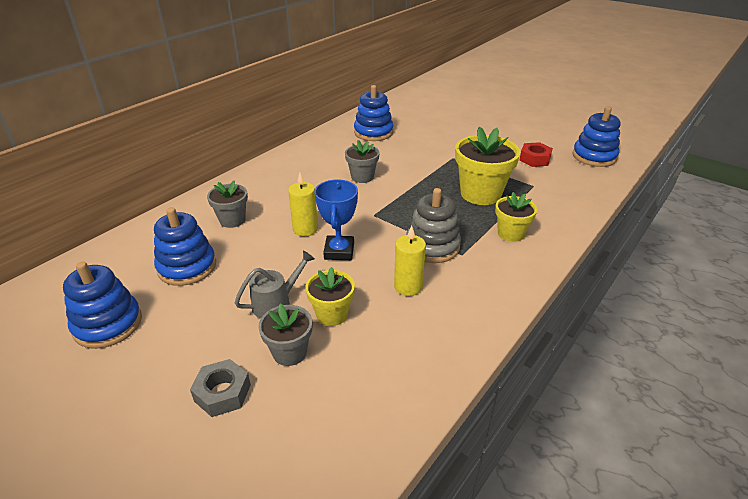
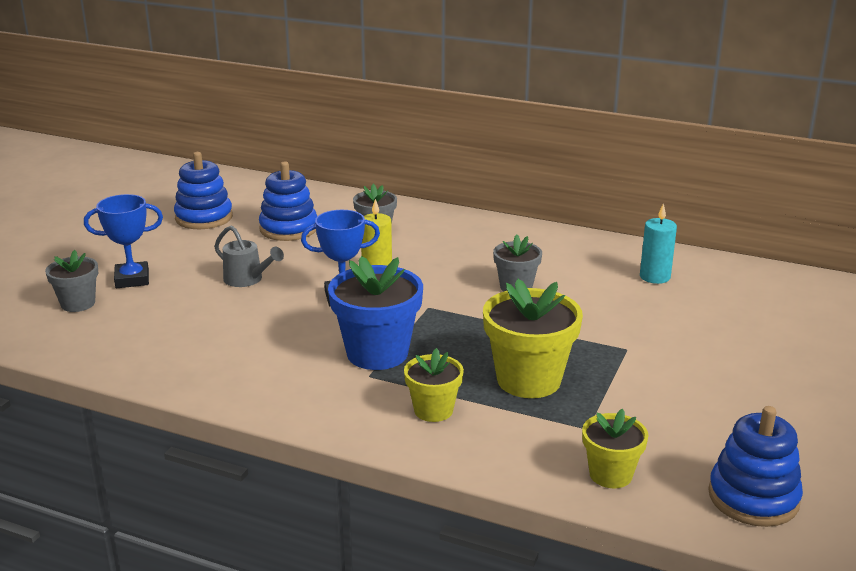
camera: 75 degrees right, 10 degrees down
(222, 393) = (132, 279): grey nut -> blue trophy
(289, 352) = (181, 298): grey flower pot -> grey flower pot (78, 303)
(332, 314) = (237, 309): yellow flower pot -> yellow flower pot (610, 474)
(373, 132) = (655, 277): blue stacking toy -> turquoise candle
(408, 286) = (293, 346): yellow candle -> none
(432, 246) = (377, 353): grey stacking toy -> blue flower pot
(534, 159) = (684, 427): red nut -> none

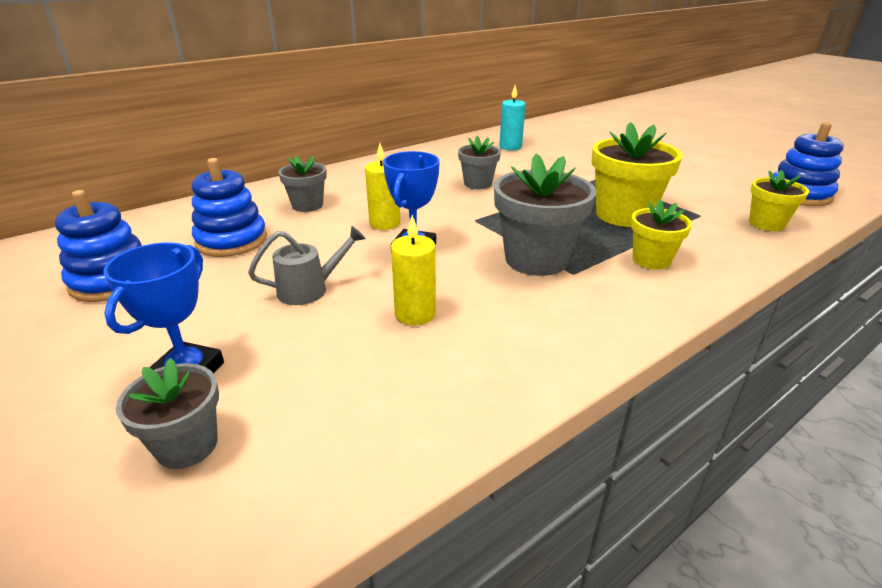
camera: 60 degrees left, 5 degrees up
(247, 326) = (415, 314): none -> yellow candle
(377, 353) = (536, 259): blue flower pot -> grey flower pot

